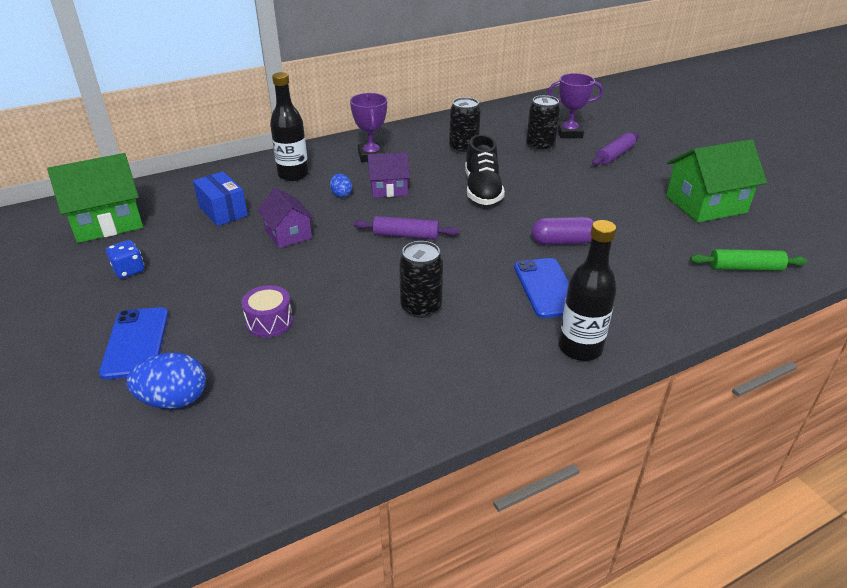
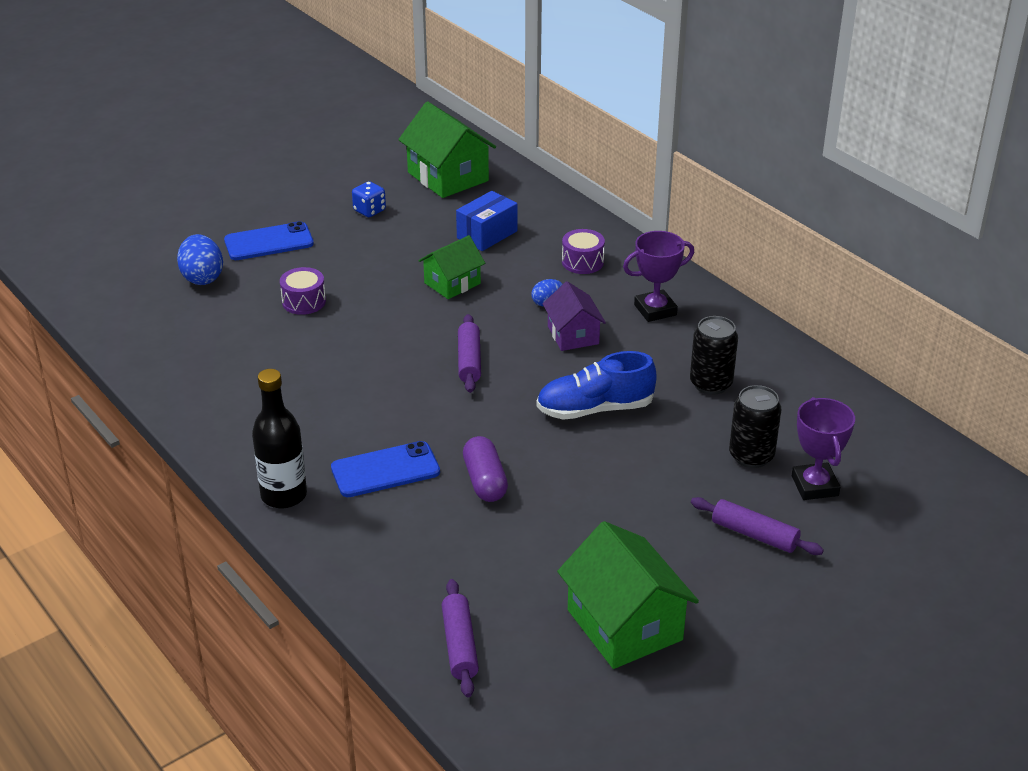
camera: 80 degrees right, 0 degrees up
(288, 234) = (452, 283): purple house -> green house
(293, 175) = (582, 262): black bottle -> purple drum
(421, 307) = (338, 386): black can -> none
(482, 190) = (594, 409): black shoe -> blue shoe
(745, 268) = (460, 645): green rolling pin -> purple rolling pin

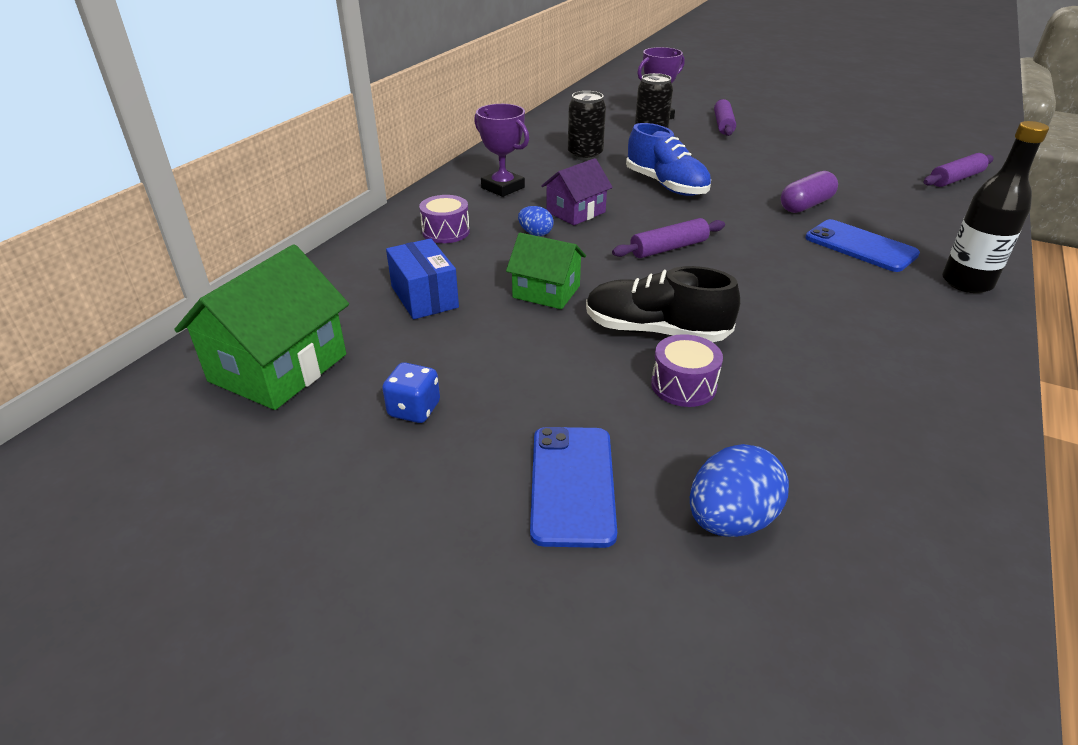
camera: 115 degrees left, 0 degrees up
(269, 242) = (572, 484): blue phone -> blue phone turned 45 degrees clockwise
(365, 312) = (655, 331): none -> black shoe
(487, 234) = (424, 297): blue box -> blue box turned 45 degrees clockwise
(624, 625) = (852, 142): green house -> none

